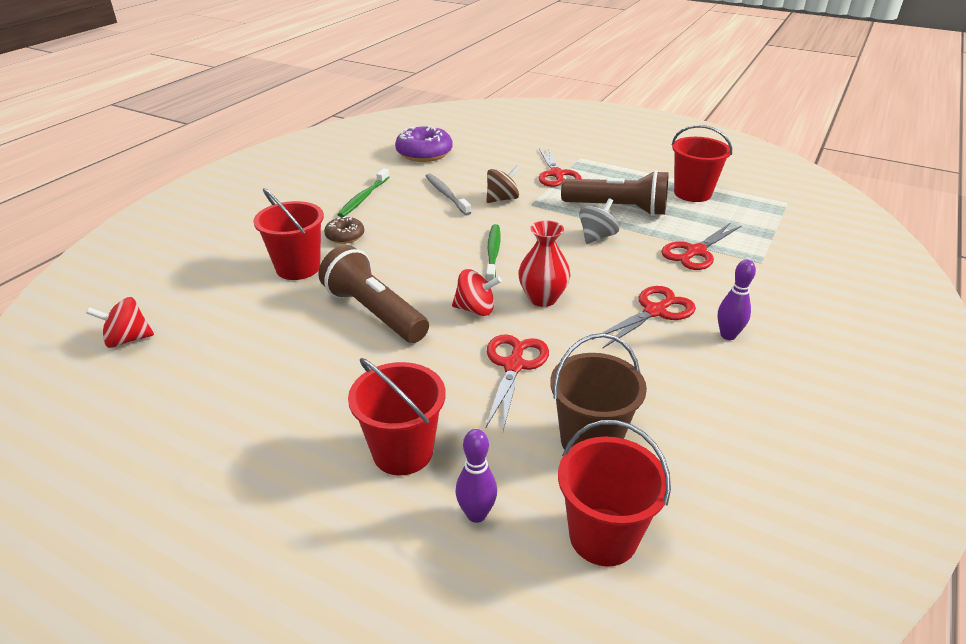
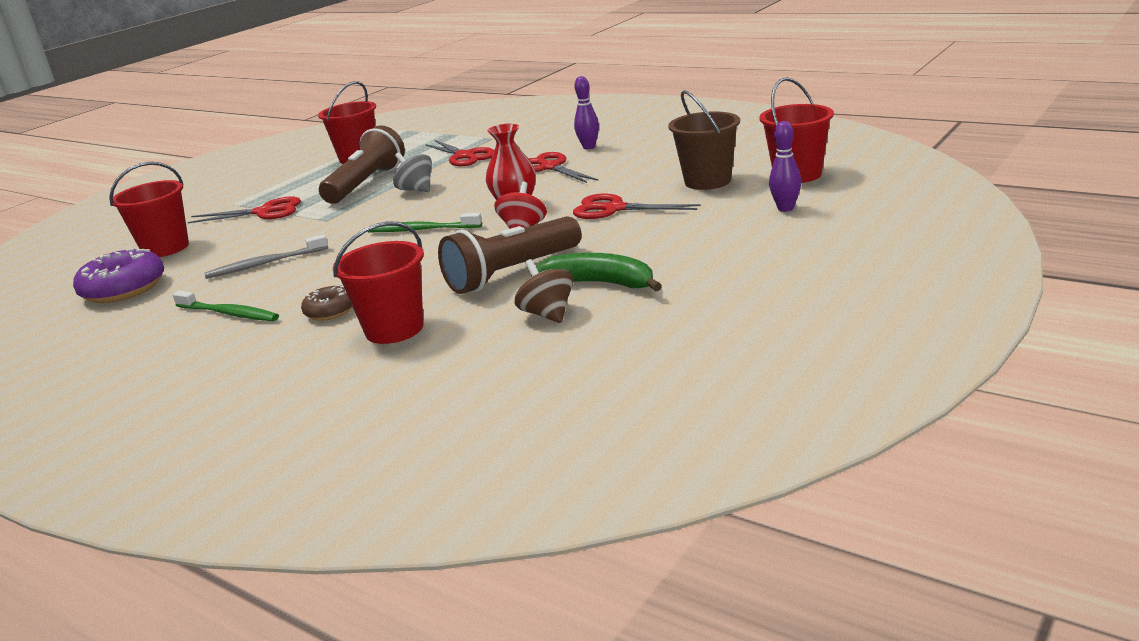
camera: 80 degrees left, 10 degrees down
(127, 339) = (520, 414): red spinning top -> none
(327, 365) = (600, 283): none -> green banana
(402, 452) = (723, 238): red bucket -> red bucket (165, 248)
(502, 199) = (302, 234): brown spinning top -> brown spinning top (547, 314)

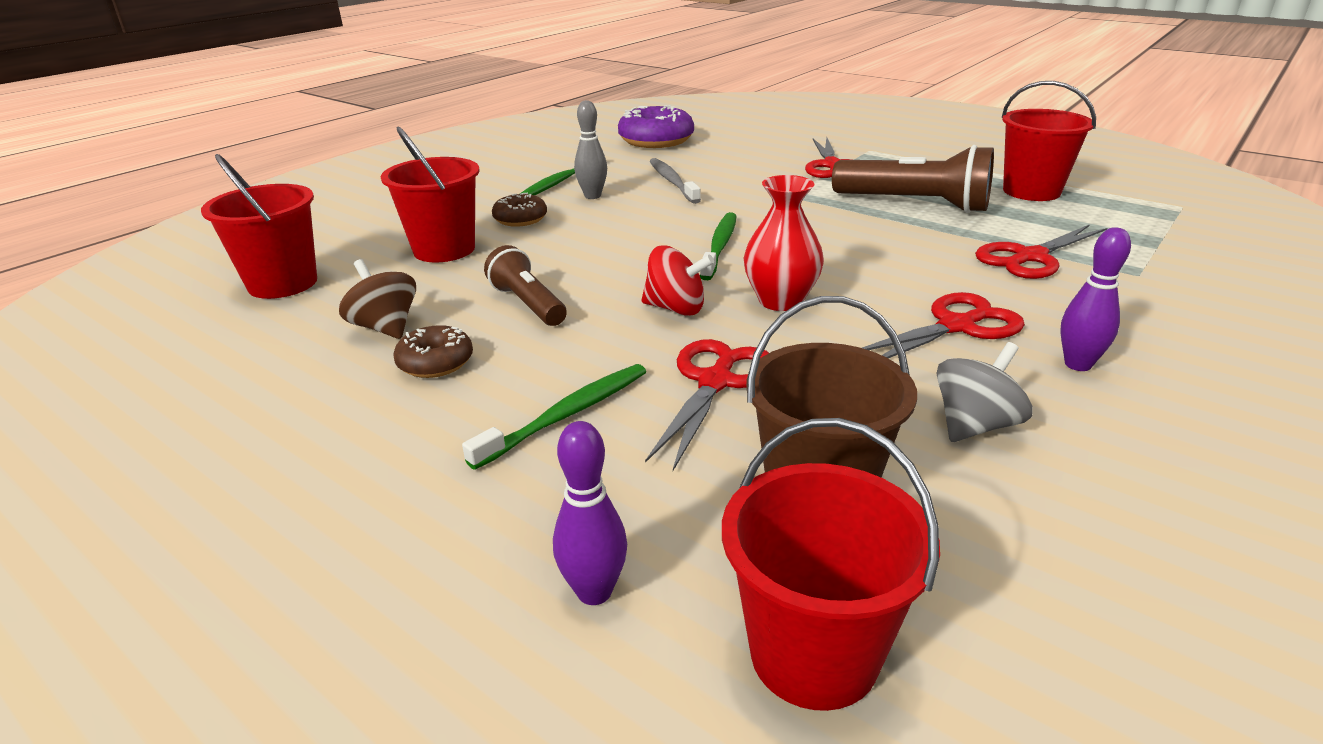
camera: 90 degrees right, 5 degrees up
(165, 248) = (748, 141): red bucket -> red bucket (282, 283)
(284, 291) = (592, 196): none -> grey bowling pin
(416, 190) = (878, 234): grey spinning top -> grey spinning top (975, 425)
(512, 273) = (527, 304): brown flashlight -> brown flashlight, size x0.60
(547, 314) = (385, 327): brown spinning top -> brown spinning top turned 105 degrees counterclockwise
(600, 283) = (435, 363): green banana -> brown donut
(654, 236) = (567, 414): none -> green toothbrush

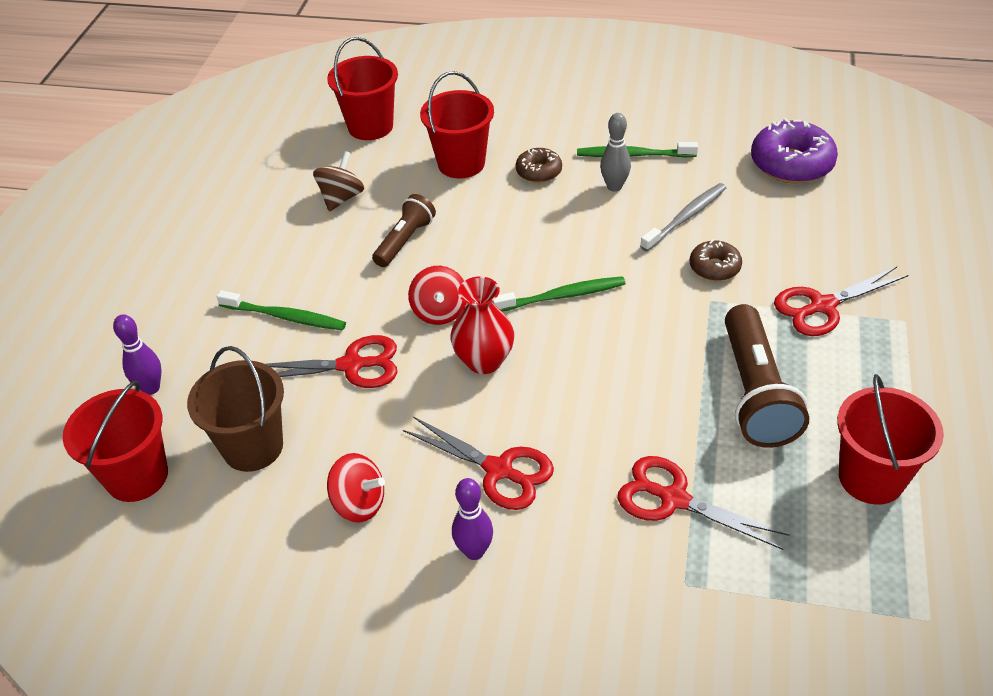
camera: 65 degrees right, 15 degrees up
(435, 363) = (313, 239): brown donut -> brown donut (714, 267)
(975, 425) = (359, 503): grey spinning top -> red spinning top

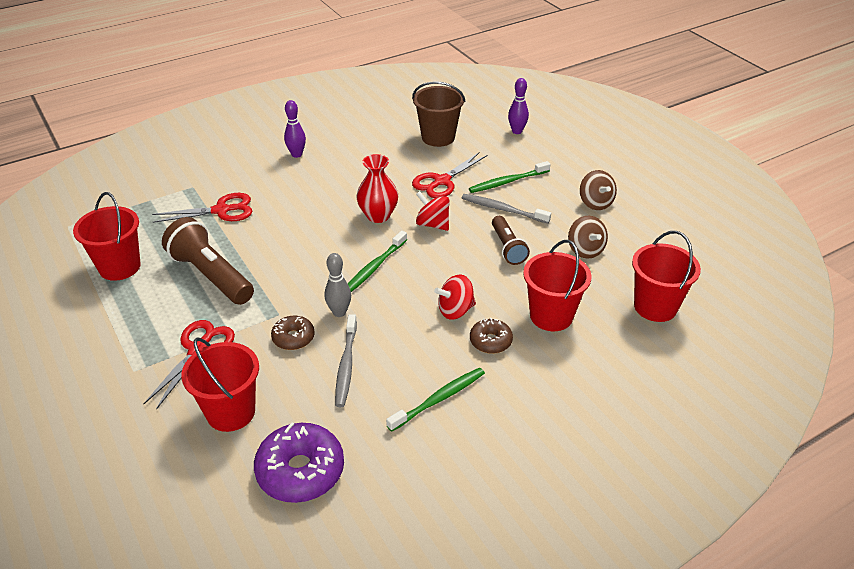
camera: 135 degrees right, 5 degrees down
(137, 476) = (468, 110): red bucket -> red bucket (231, 412)
(248, 236) = (595, 203): none -> brown spinning top
(345, 285) = (502, 209): none -> grey toothbrush
(359, 503) = (365, 144): red spinning top -> red spinning top (455, 310)
(499, 470) = (317, 181): red scissors -> none
(614, 187) = (423, 361): grey bowling pin -> grey bowling pin (339, 312)

